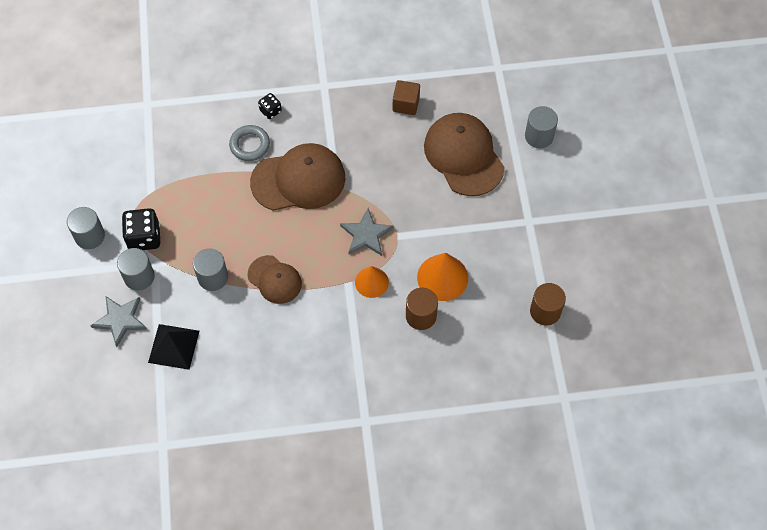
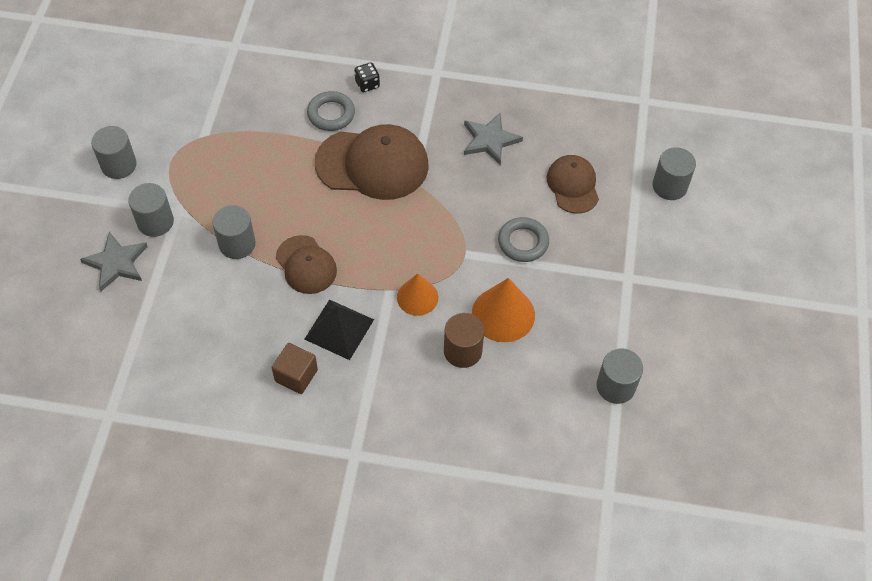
camera: 15 degrees right, 5 degrees down
(144, 237) = (177, 182): black dice -> none
(173, 346) = (164, 307): black pyramid -> black pyramid (339, 329)
(366, 234) = (429, 243): grey star -> grey star (490, 140)
(406, 104) = (523, 114): brown cube -> brown cube (296, 375)
(439, 214) = (523, 242): none -> grey ring
(463, 156) = (573, 185): brown cap -> brown cap, size x0.59
(545, 311) = (615, 386): brown cylinder -> grey cylinder

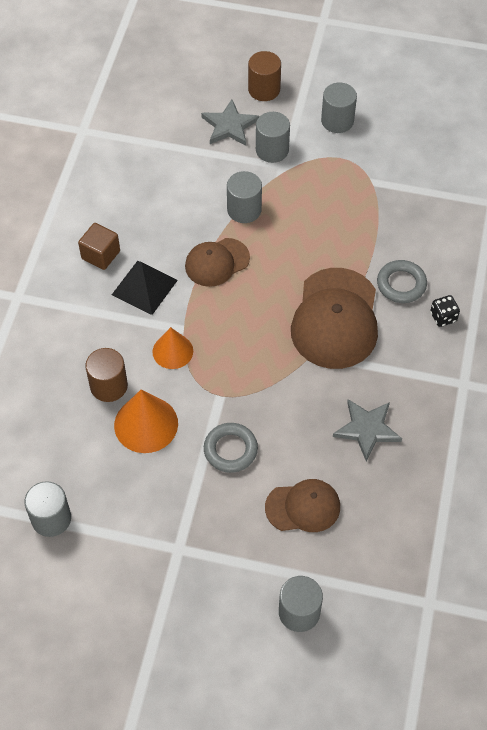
camera: 95 degrees right, 0 degrees up
(64, 232) = (264, 89): none -> brown cylinder

